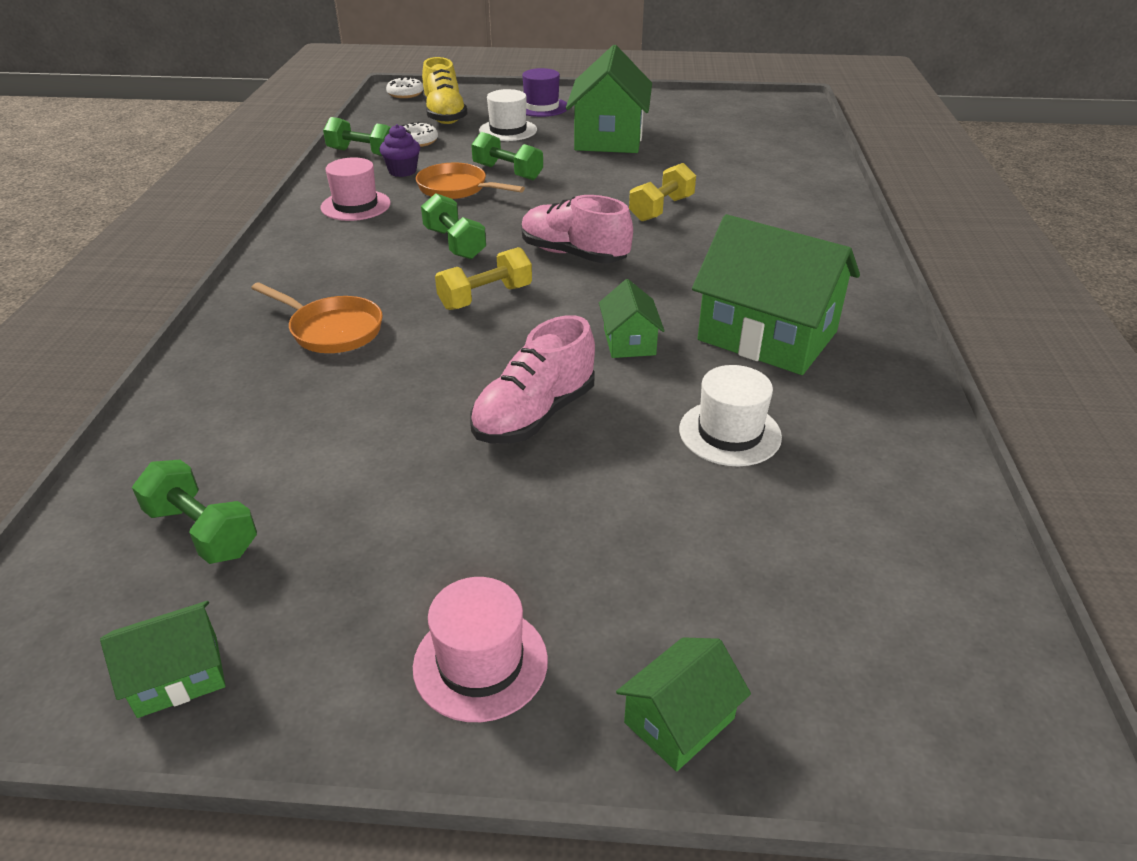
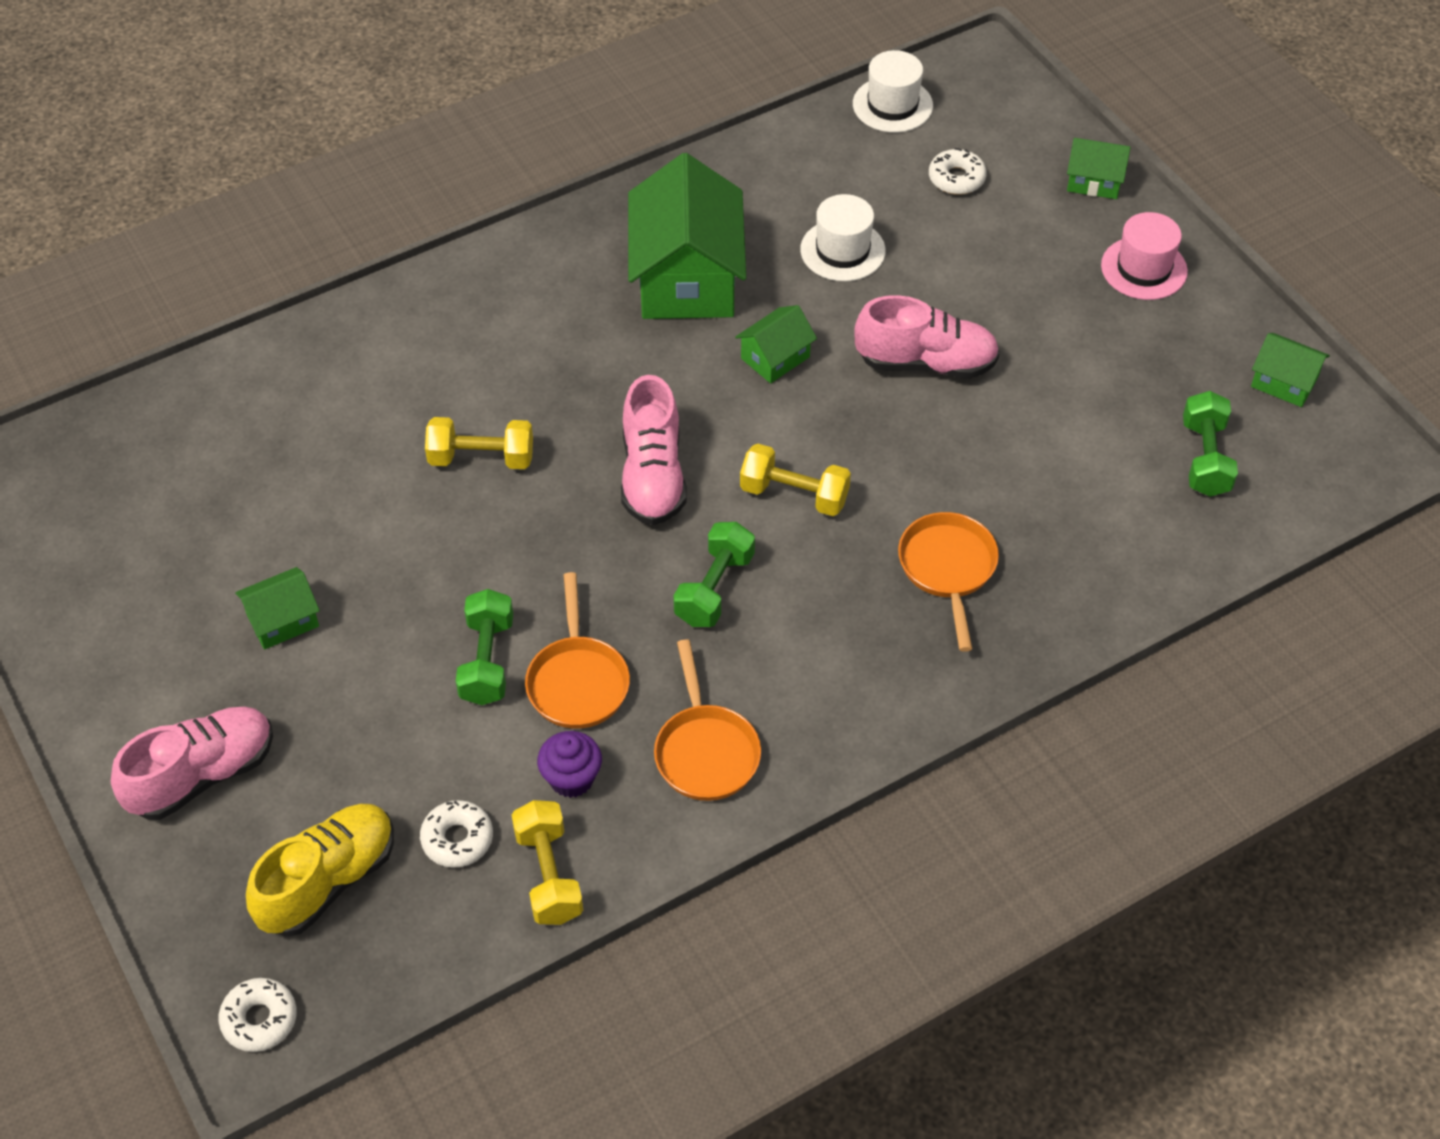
camera: 125 degrees left, 15 degrees up
(355, 205) = (705, 751): pink hat -> orange pan
(363, 153) = (548, 875): green dumbbell -> yellow dumbbell
(508, 130) = (335, 755): white hat -> white hat (892, 105)
(541, 107) = (202, 775): purple hat -> pink shoe
(609, 138) = (282, 620): green house -> green house, size x0.48
(783, 576) = (956, 178): none -> white donut

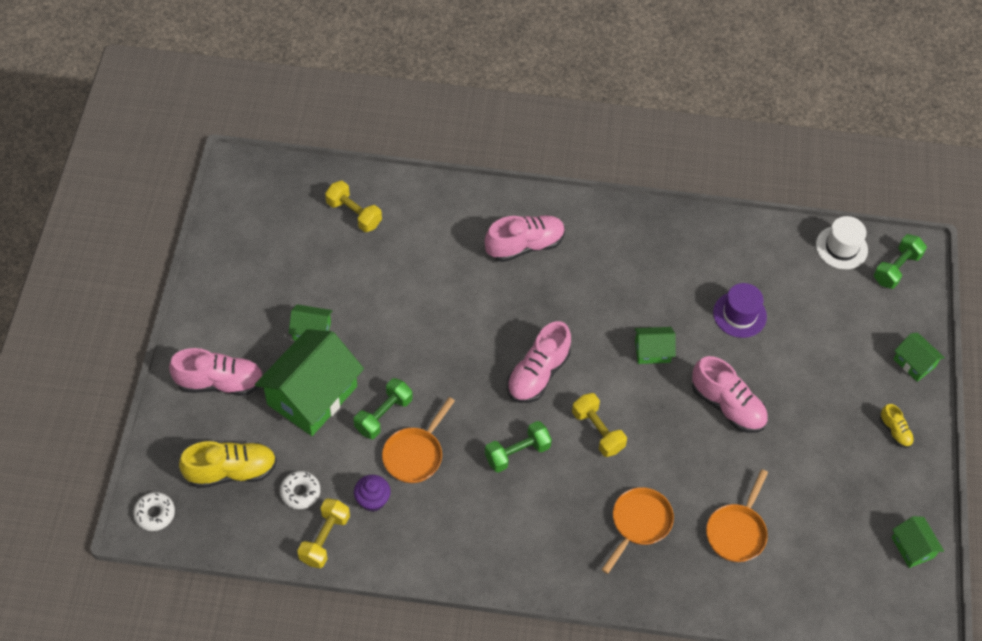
camera: 35 degrees right, 5 degrees up
(481, 458) = (465, 309): yellow dumbbell -> yellow dumbbell (354, 214)
(491, 333) = (525, 245): none -> pink shoe
(687, 278) = (645, 278): green house -> green house (312, 395)
(705, 751) = (443, 531): orange pan -> orange pan (737, 531)
(842, 250) = (739, 314): white hat -> purple hat
(956, 178) = (838, 312): white donut -> none
(1144, 268) = (895, 431): pink hat -> yellow shoe
(1205, 458) = (827, 559): green dumbbell -> green dumbbell (896, 268)

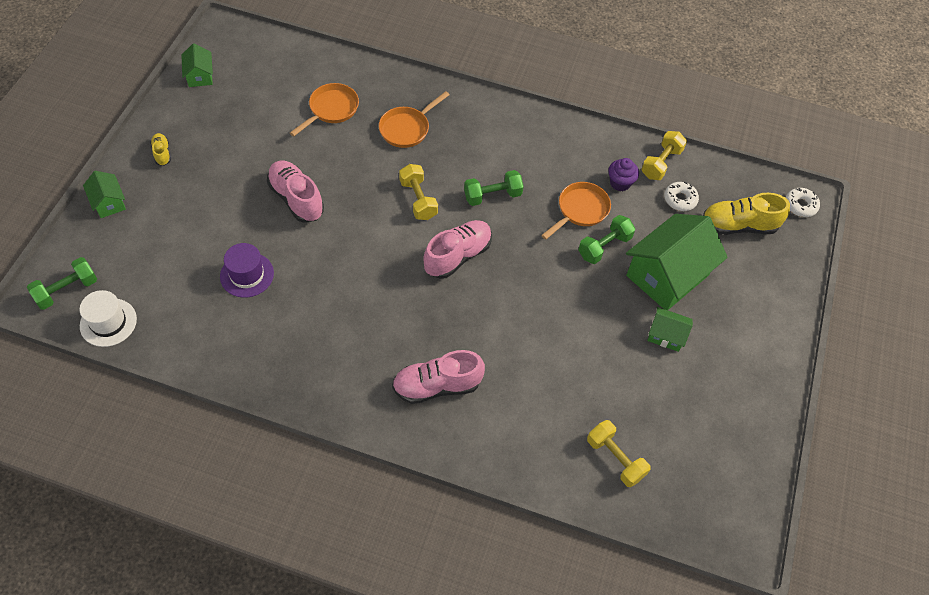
camera: 170 degrees left, 0 degrees up
(220, 382) = (753, 302): pink shoe -> none
(652, 351) = (344, 256): green house -> none

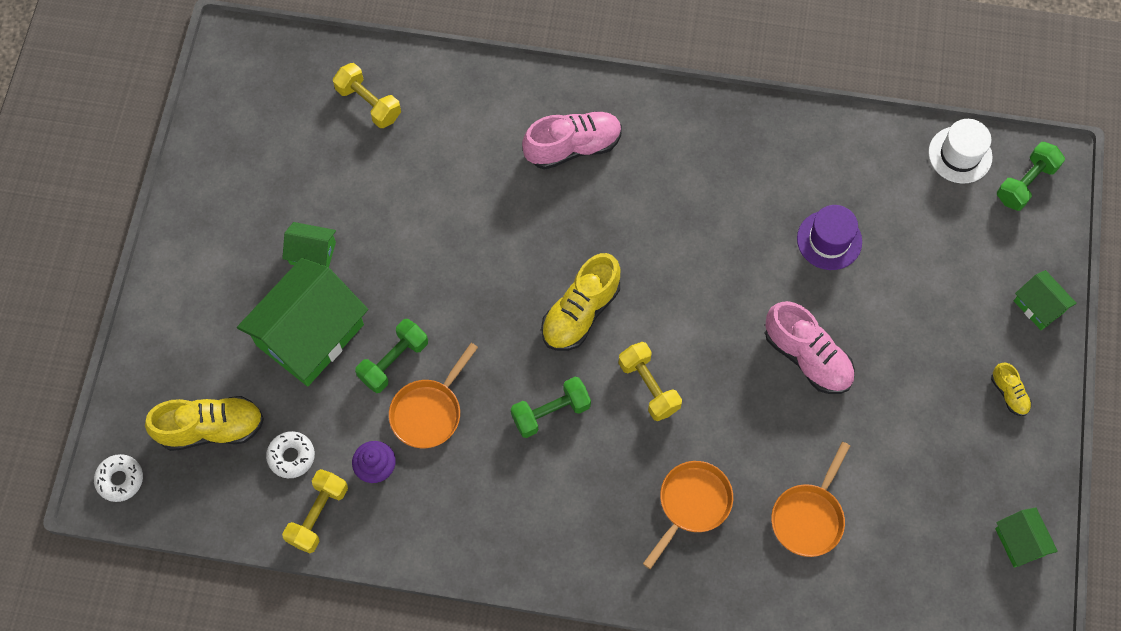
camera: 175 degrees right, 10 degrees up
(457, 256) = (580, 312): pink shoe -> yellow shoe

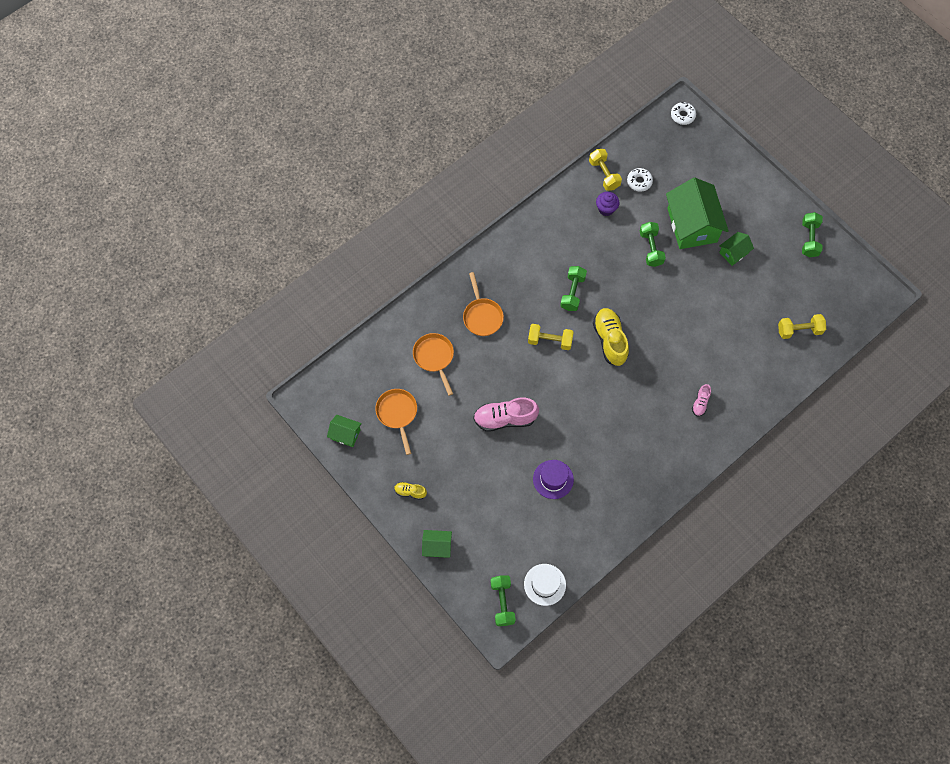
camera: 130 degrees right, 0 degrees up
(211, 428) = (678, 161): yellow shoe -> none
(214, 176) = (809, 239): none -> green dumbbell
(429, 412) = (614, 246): orange pan -> orange pan (397, 414)
(573, 147) = (700, 403): pink shoe -> pink shoe, size x0.51

